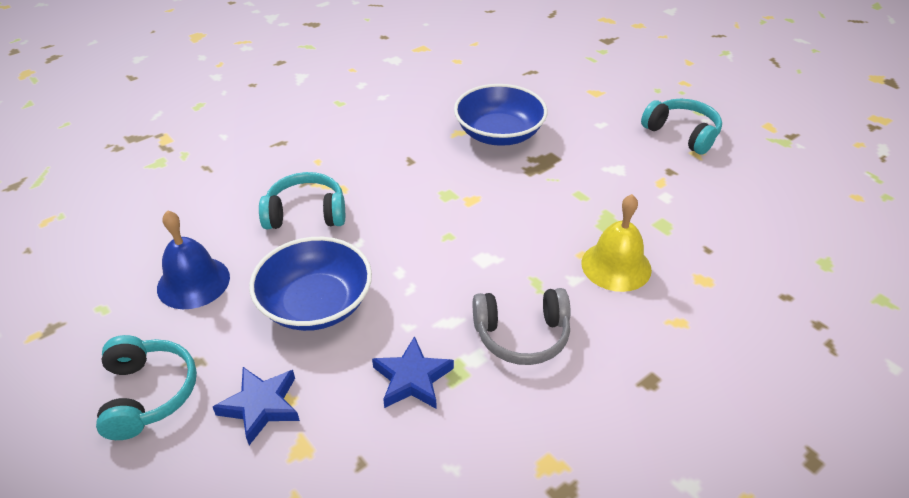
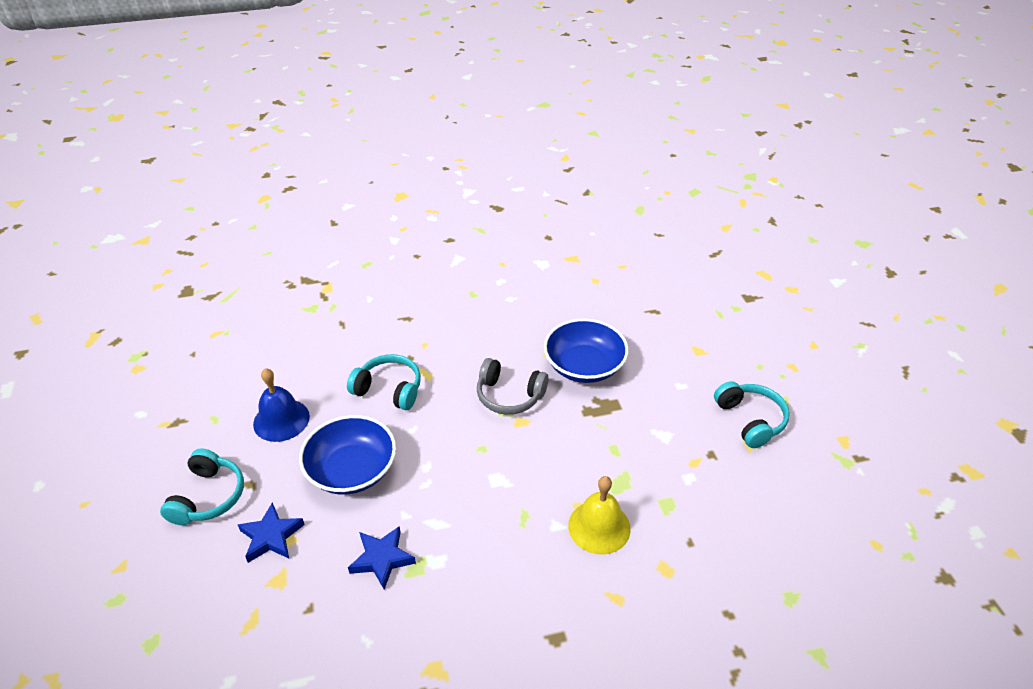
camera: 25 degrees right, 0 degrees up
(522, 335) = (483, 557): grey headphones -> grey headphones (509, 396)

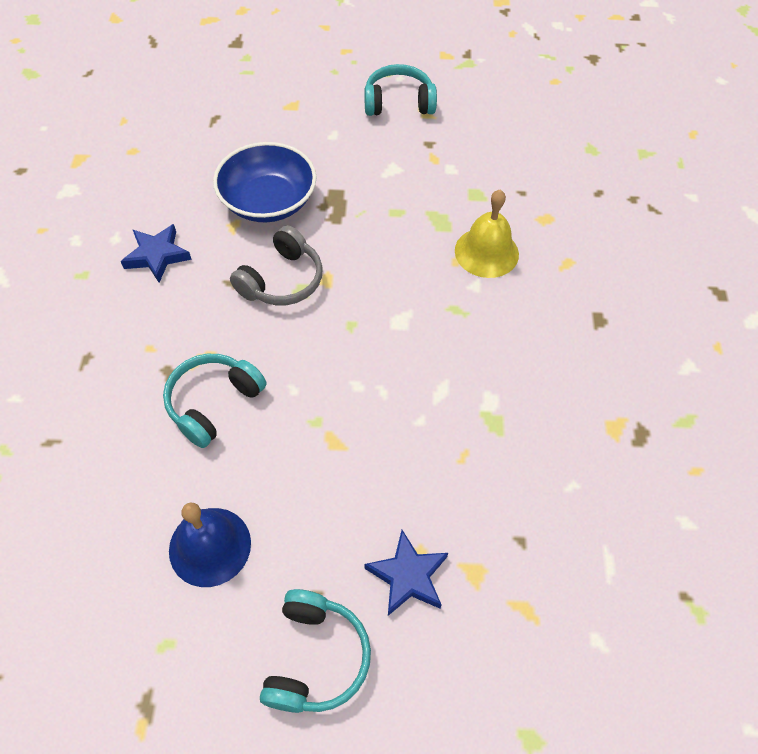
camera: 75 degrees left, 15 degrees up
(208, 497) = (315, 657): turquoise headphones -> turquoise headphones turned 75 degrees clockwise
(352, 470) = (334, 467): blue bowl -> none
(382, 559) = (473, 454): blue star -> blue star (157, 256)

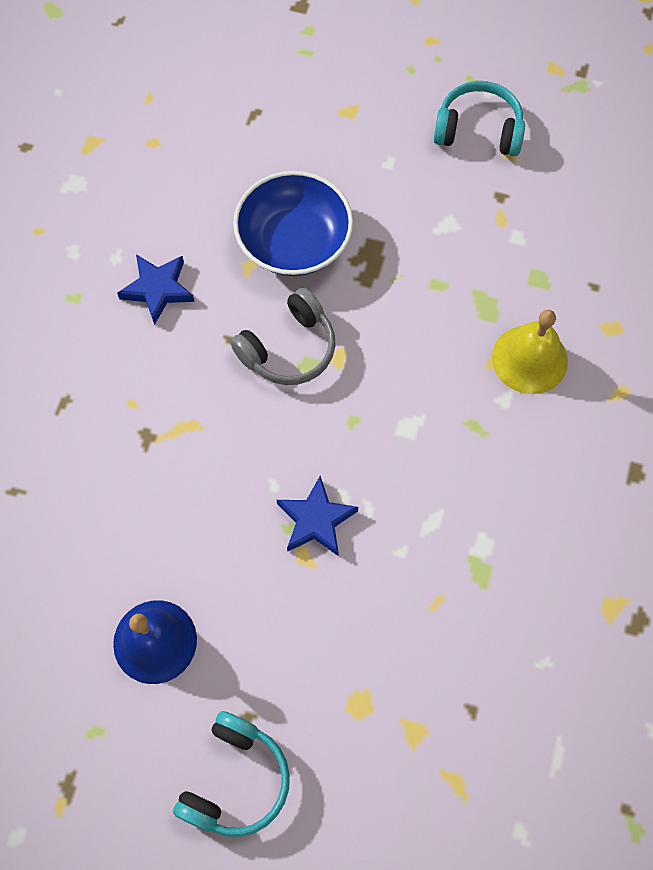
camera: 15 degrees right, 10 degrees up
(213, 403) = (187, 483): turquoise headphones -> none
(408, 576) = (346, 720): blue star -> blue star (316, 520)

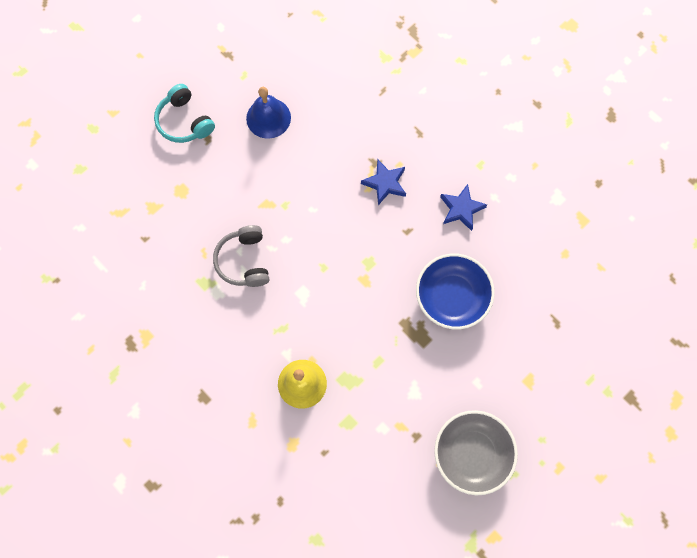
camera: 120 degrees right, 5 degrees up
(289, 348) = (385, 258): grey headphones -> grey headphones (244, 261)
(316, 520) = (281, 219): blue star -> blue star (385, 183)
(478, 130) = (472, 453): turquoise headphones -> grey bowl

